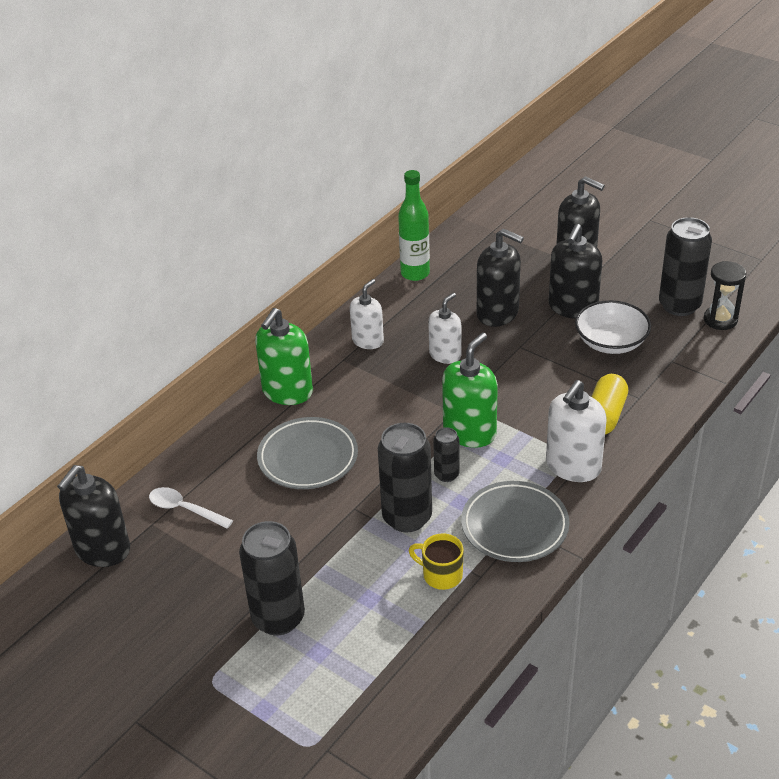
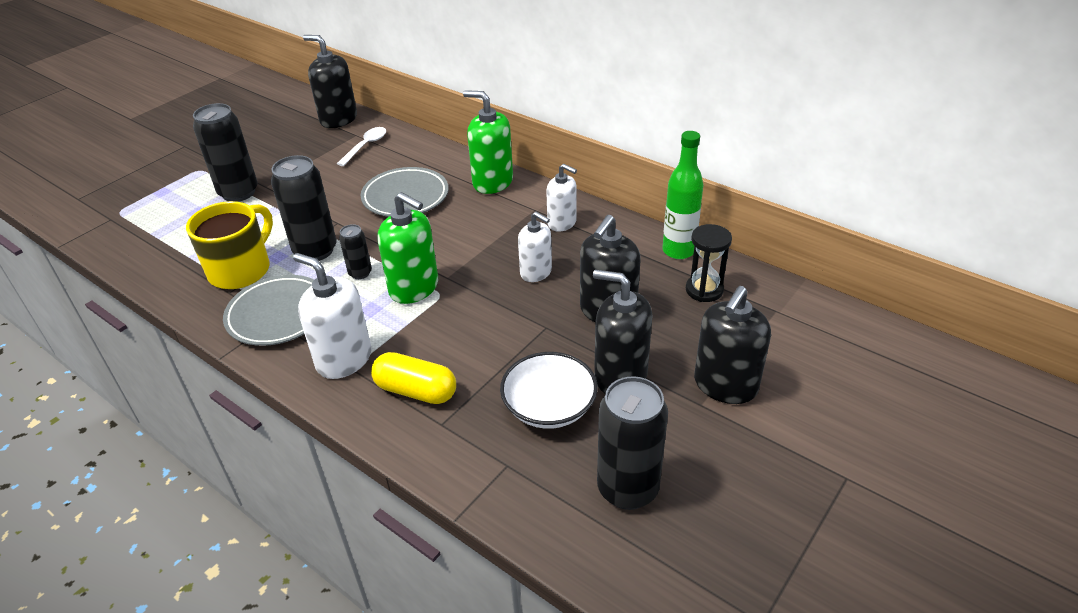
camera: 90 degrees right, 0 degrees up
(441, 575) = (241, 270): yellow mug -> yellow mug, size x1.79
(720, 320) = (594, 535): black hourglass -> black hourglass (704, 290)

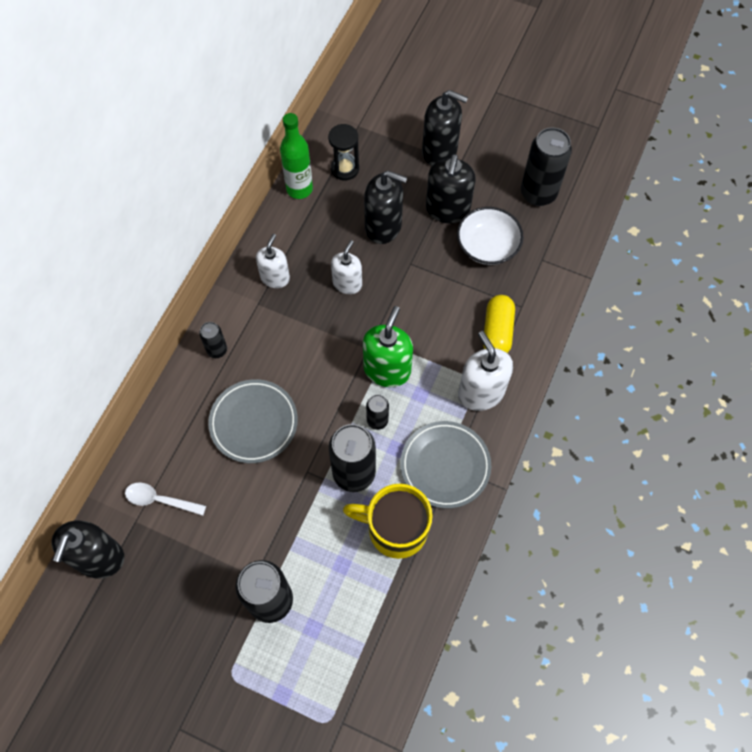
camera: 105 degrees left, 25 degrees up
(344, 359) = (481, 392): white soap dispenser -> white soap dispenser turned 135 degrees clockwise
(492, 182) = (217, 350): green soap dispenser -> black can

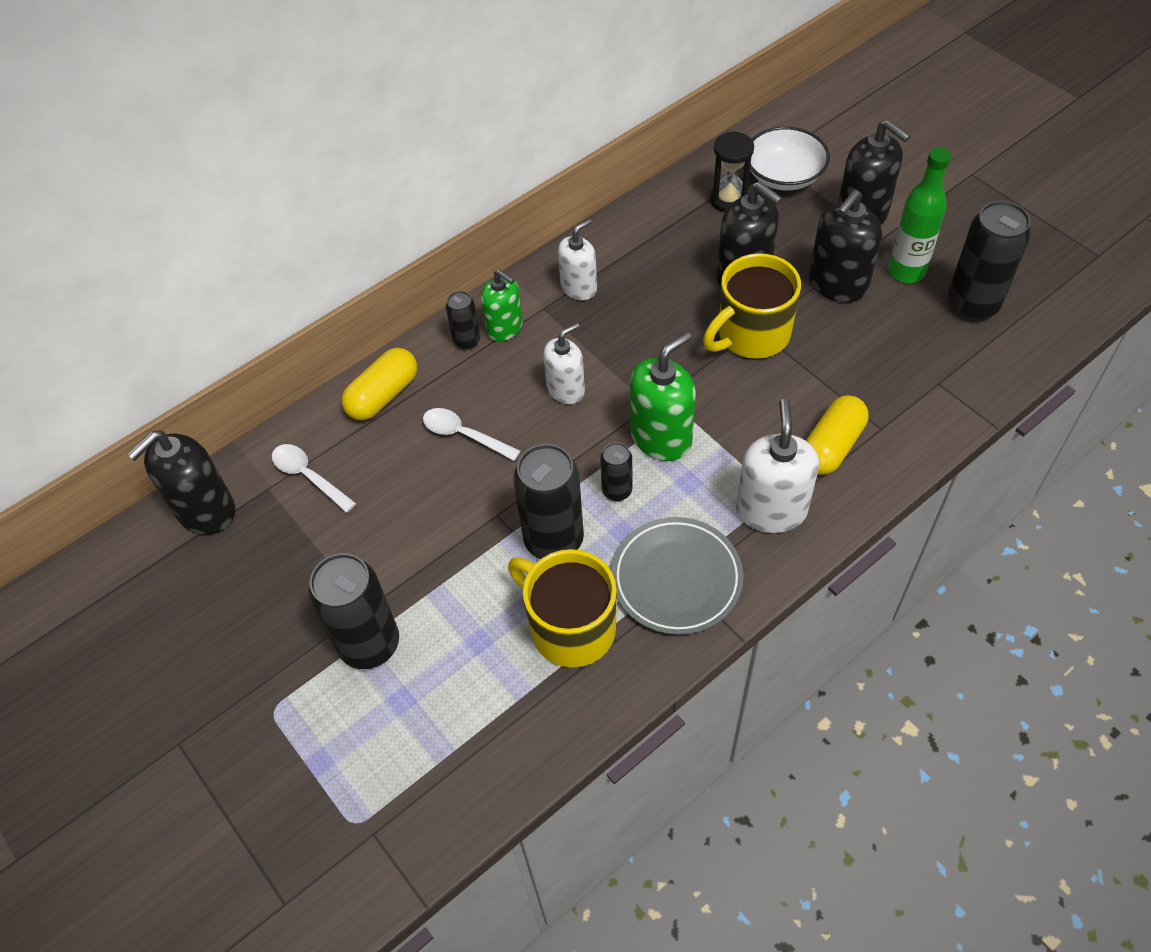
camera: 30 degrees right, 10 degrees down
(179, 416) = (383, 395): none -> yellow capsule
(239, 329) = (505, 328): none -> green soap dispenser
(254, 423) = (464, 435): grey plate -> white spoon
(299, 189) = (661, 204): green bottle -> green bottle (906, 271)
(347, 283) = (664, 323): white soap dispenser -> white soap dispenser (566, 389)
(409, 270) = (751, 335): none -> yellow mug
(487, 246) = (870, 342): white bowl -> white bowl (784, 175)

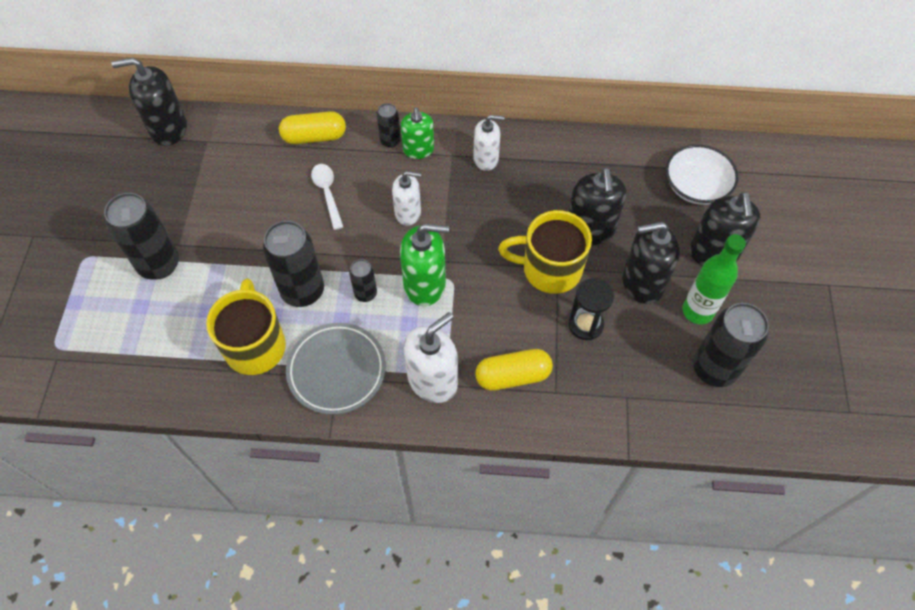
camera: 40 degrees right, 5 degrees up
(309, 476) = (231, 151): white spoon -> none
(729, 199) = (641, 175): black hourglass -> black hourglass (585, 325)

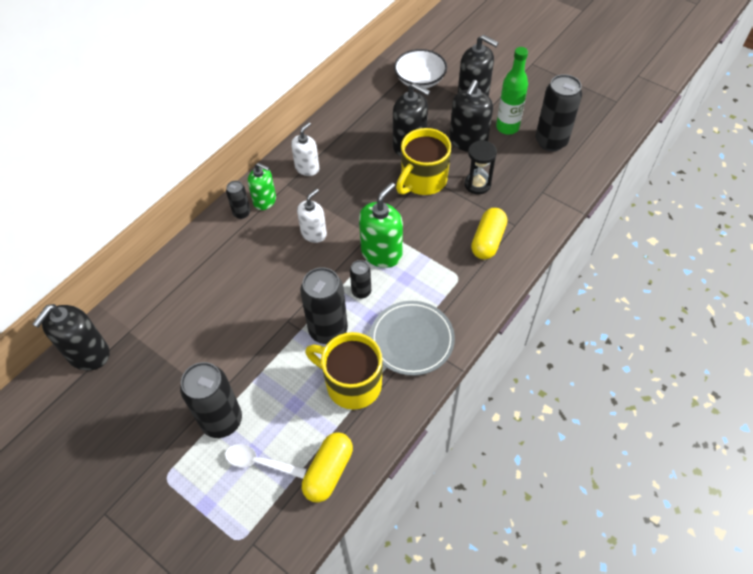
camera: 55 degrees left, 5 degrees down
(314, 137) = (194, 257): yellow capsule -> yellow capsule (328, 471)
(327, 193) = (254, 273): white spoon -> white spoon (260, 462)
(432, 380) = (460, 286): white soap dispenser -> none

